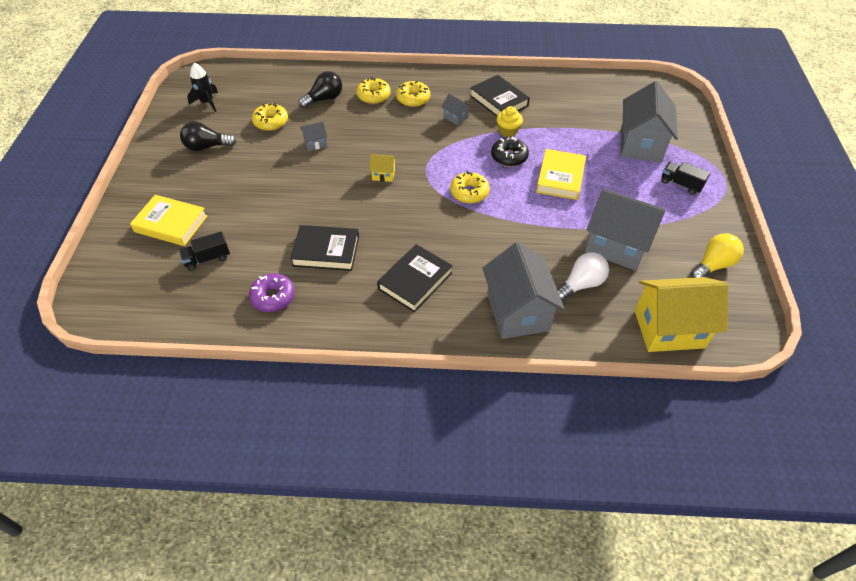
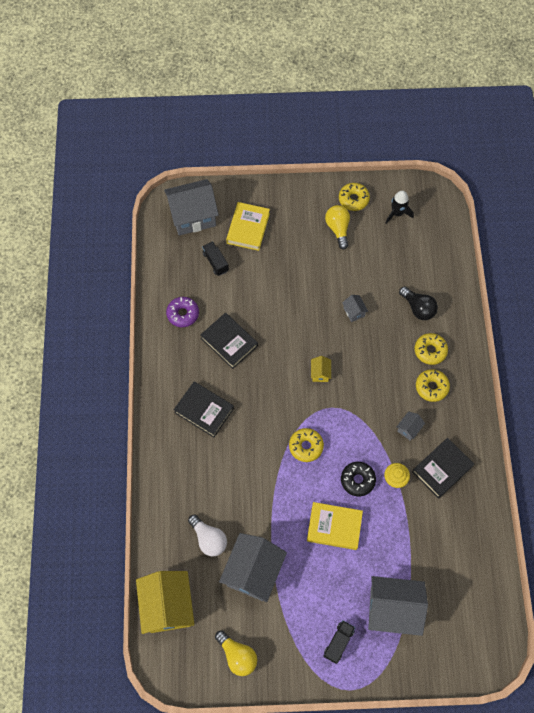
camera: 85 degrees right, 15 degrees up
(207, 147) = (338, 229): black light bulb -> yellow light bulb
(271, 122) = (378, 270): yellow donut -> yellow donut (353, 199)
(326, 251) = (229, 342): black book -> black book turned 45 degrees counterclockwise
(517, 312) = (178, 488): grey house -> grey house (193, 217)

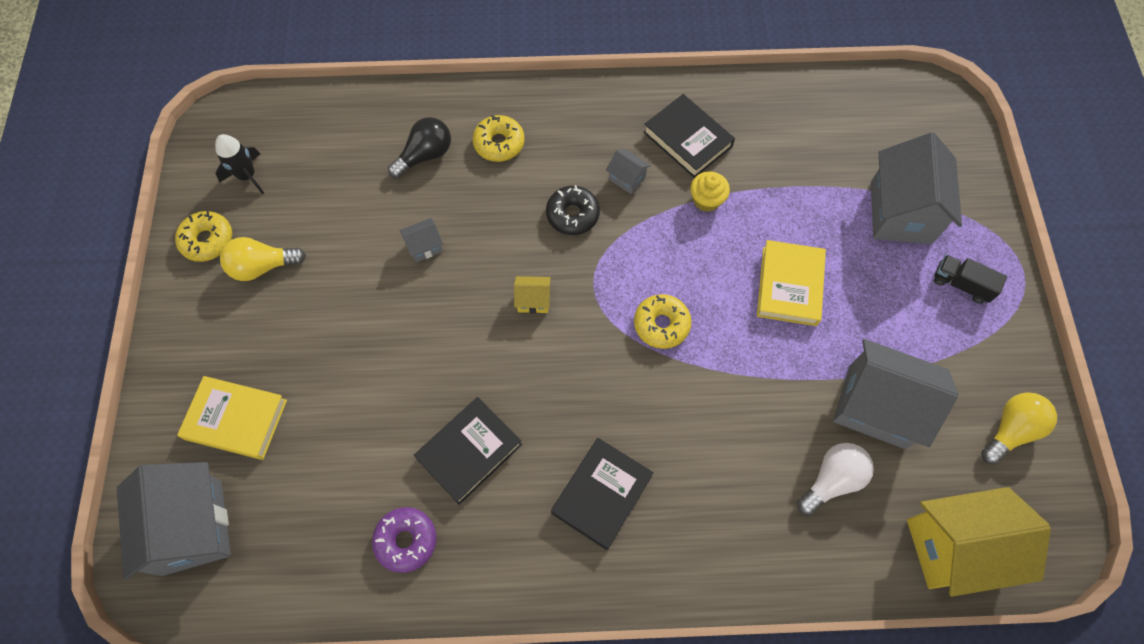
camera: 90 degrees left, 0 degrees up
(215, 262) = (301, 480): black truck -> none
(357, 480) = (712, 251): black donut -> black donut (572, 215)
(431, 387) = (559, 145): yellow donut -> none

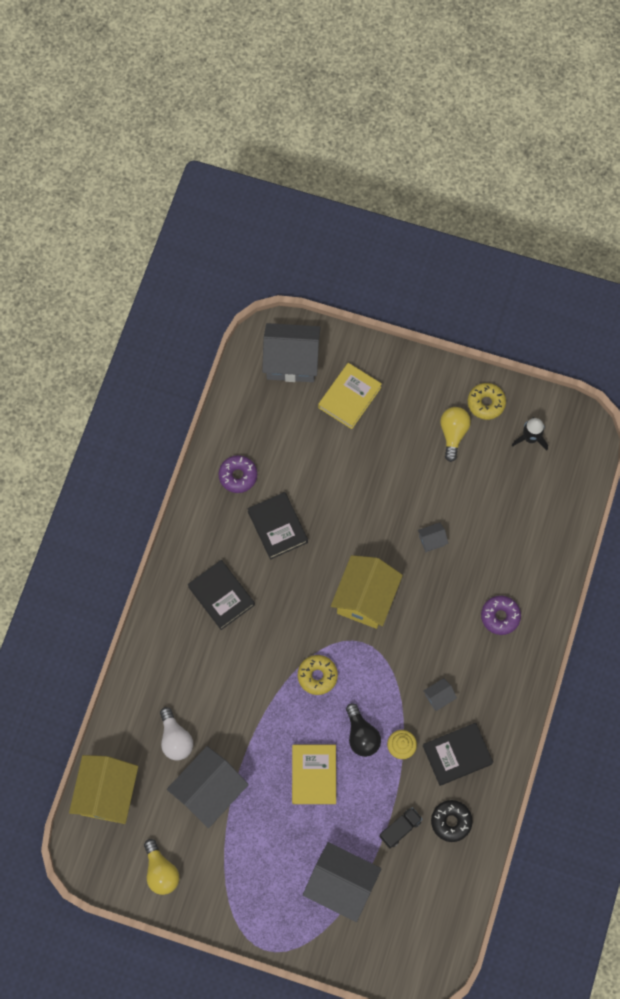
camera: 110 degrees right, 5 degrees up
(424, 247) = (431, 540): grey house -> grey house turned 75 degrees clockwise
(425, 155) = (507, 561): black light bulb -> black light bulb (361, 735)
(499, 143) = (500, 616): yellow donut -> purple donut
(533, 300) = (365, 599): yellow house -> yellow house, size x2.32
(572, 215) = (422, 648): black donut -> black donut (451, 821)
(789, 286) = (314, 775): yellow book -> yellow book turned 60 degrees clockwise
(961, 284) = (271, 897): black truck -> black truck (400, 829)

